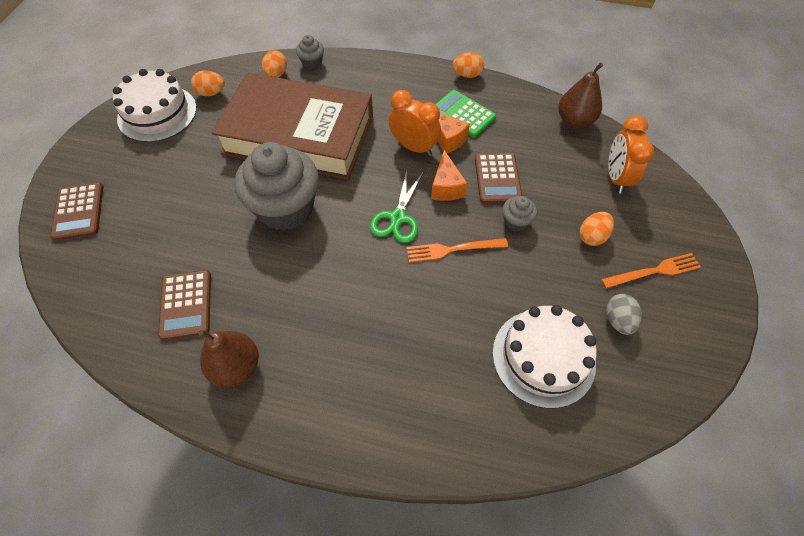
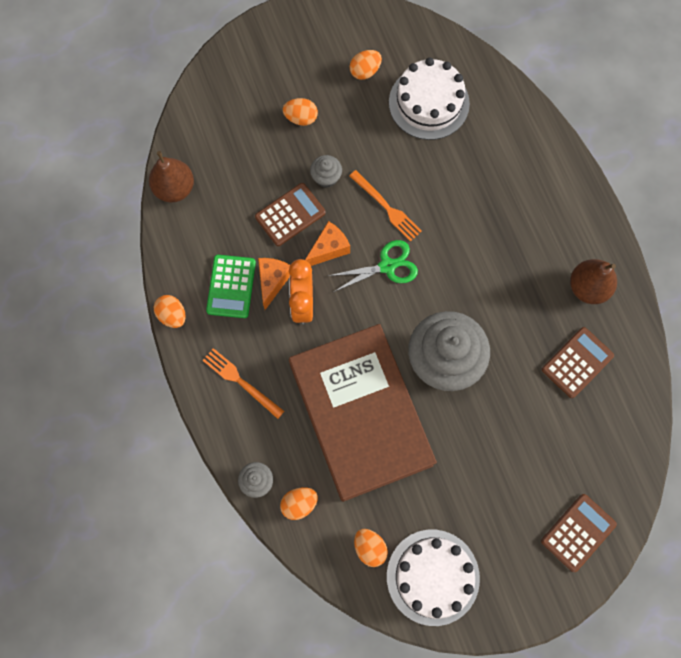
camera: 125 degrees left, 15 degrees up
(616, 178) = (224, 127): orange clock -> none
(618, 320) = (365, 71): grey egg -> orange egg
(653, 271) = (304, 65): orange fork -> orange fork (241, 382)

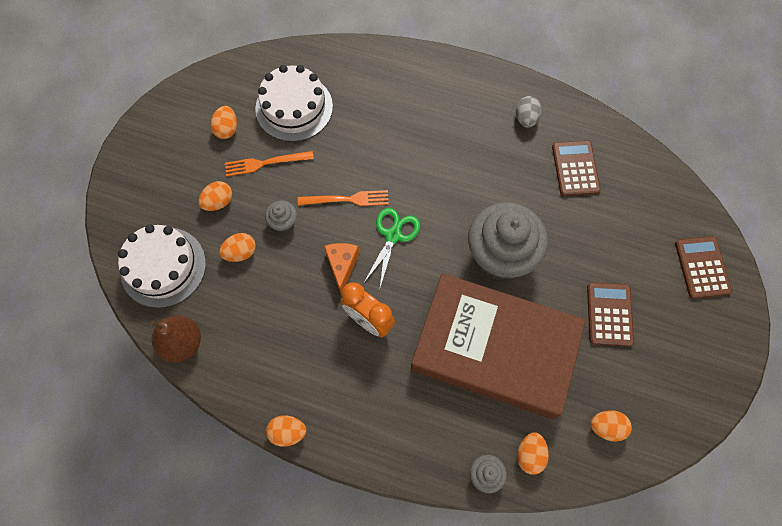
camera: 50 degrees left, 5 degrees down
(231, 286) = (306, 364): green calculator -> none
(241, 382) = (392, 420): orange fork -> orange fork (266, 163)
(272, 281) = (330, 329): orange cheese -> none
(275, 168) = (240, 252): none -> orange egg
(290, 215) = (288, 272): brown calculator -> brown calculator (609, 314)
(433, 577) = (663, 397): white cake -> white cake (163, 267)
(588, 287) = (526, 118): brown pear -> grey egg

